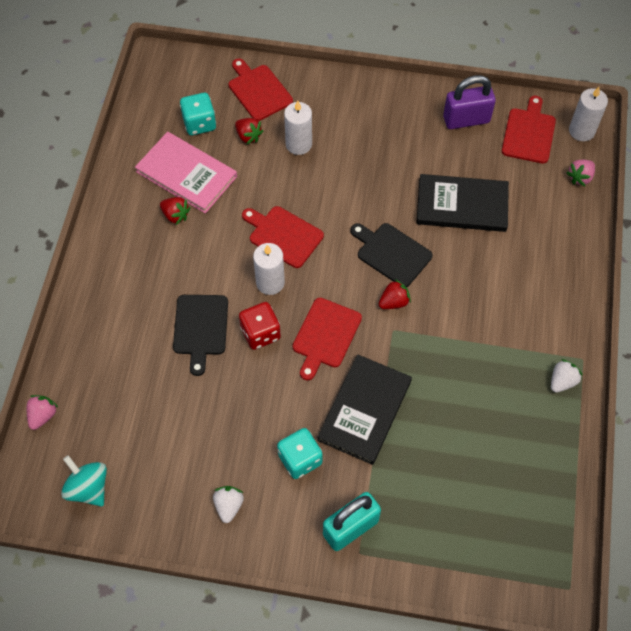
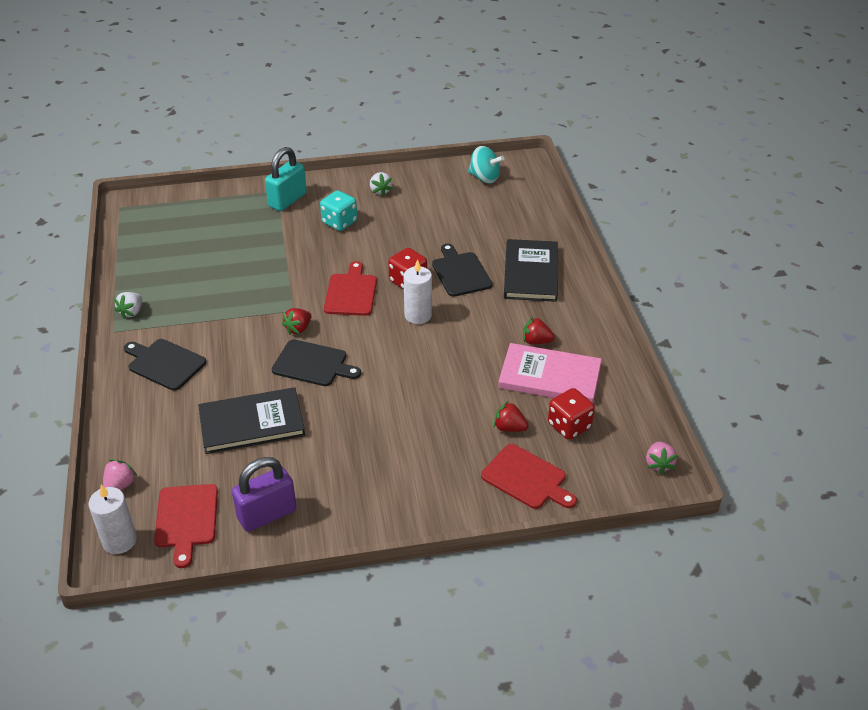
camera: 160 degrees right, 20 degrees down
(43, 415) = (545, 201): pink strawberry -> pink strawberry (658, 464)
(199, 123) = (569, 426): turquoise dice -> red dice
(283, 235) = (424, 352): red cutting board -> none
(298, 144) = (451, 434): white candle -> none
(365, 410) = (299, 258): black book -> black book (530, 273)
(533, 298) = (164, 364): none -> black cutting board

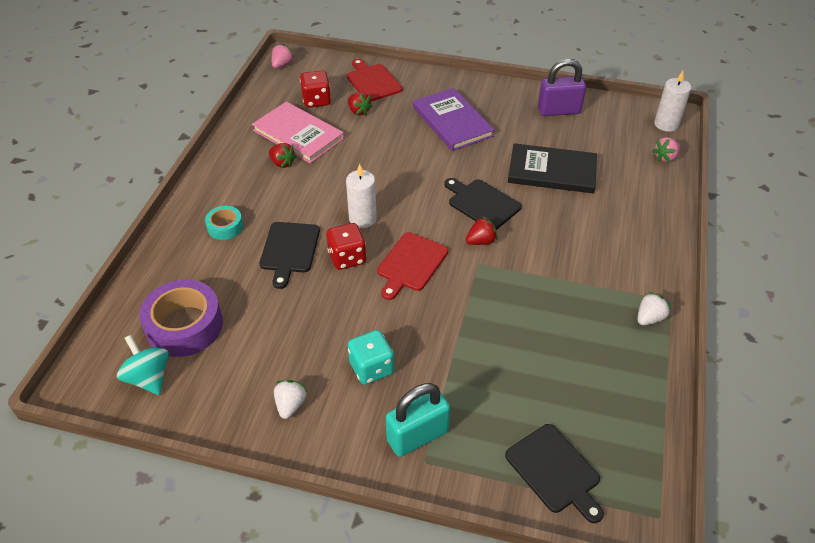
camera: 155 degrees left, 5 degrees up
(164, 364) = (619, 246): black cutting board -> black cutting board (555, 471)
(186, 519) = (616, 123): red cutting board -> none
(392, 451) = (452, 121): none -> purple book
(491, 207) = (184, 326): none -> purple tape
(530, 273) = (225, 227): black book -> turquoise tape

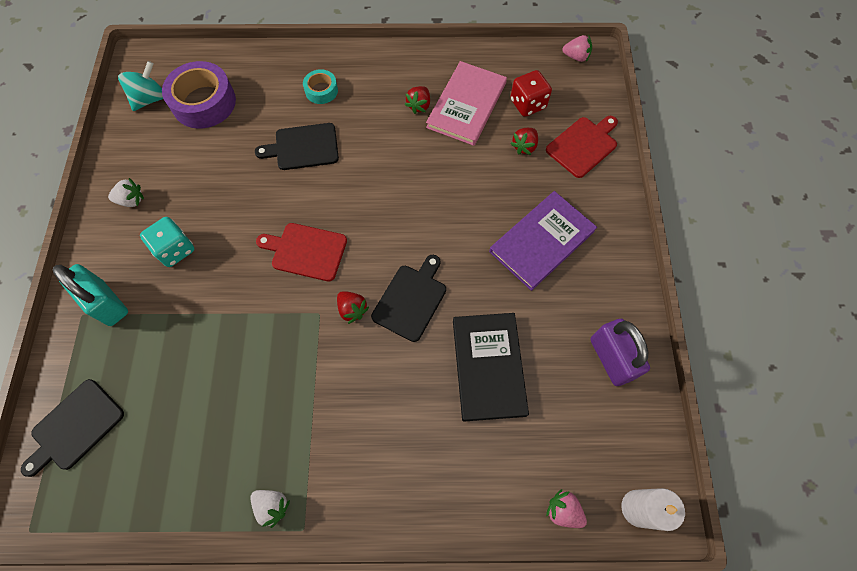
camera: 75 degrees right, 20 degrees up
(347, 258) = (303, 195): red dice -> none
(362, 218) = (359, 194): white candle -> none

